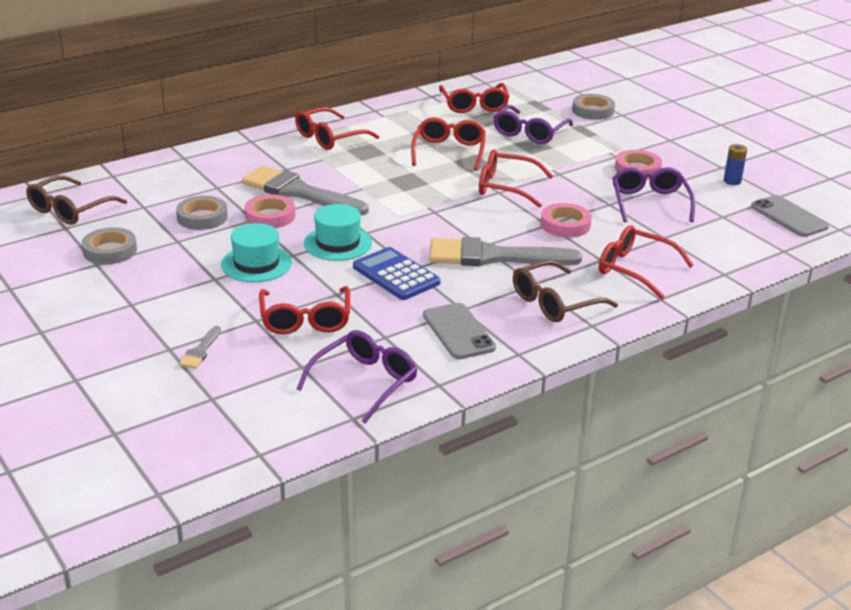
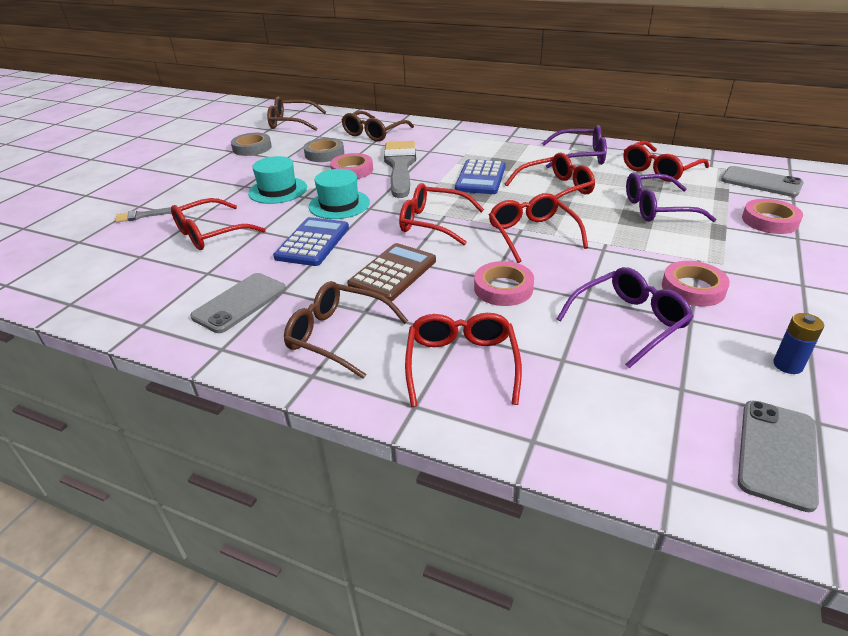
camera: 60 degrees right, 5 degrees up
(192, 178) = (374, 133): none -> brown glasses
(329, 138) = (500, 146): red glasses -> red glasses (433, 223)
(365, 382) = (128, 289): purple glasses -> purple glasses (580, 156)
(382, 169) = (480, 178): none -> blue calculator
(493, 256) = (393, 273): grey brush -> brown calculator
(541, 87) = (761, 182): none -> grey phone
(593, 111) = (769, 221): grey tape -> pink tape

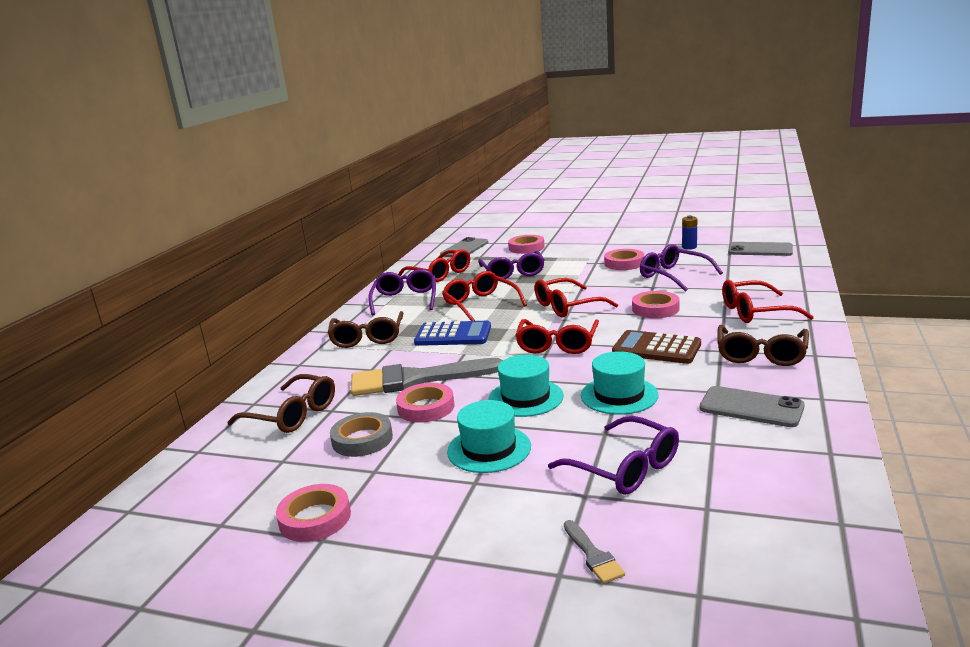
camera: 95 degrees left, 15 degrees down
(210, 234) = (625, 468): red glasses -> purple glasses
(252, 148) = (315, 518): grey tape -> pink tape
(291, 122) = (197, 505): brown glasses -> brown glasses (367, 338)
(312, 242) = (619, 395): blue calculator -> turquoise hat

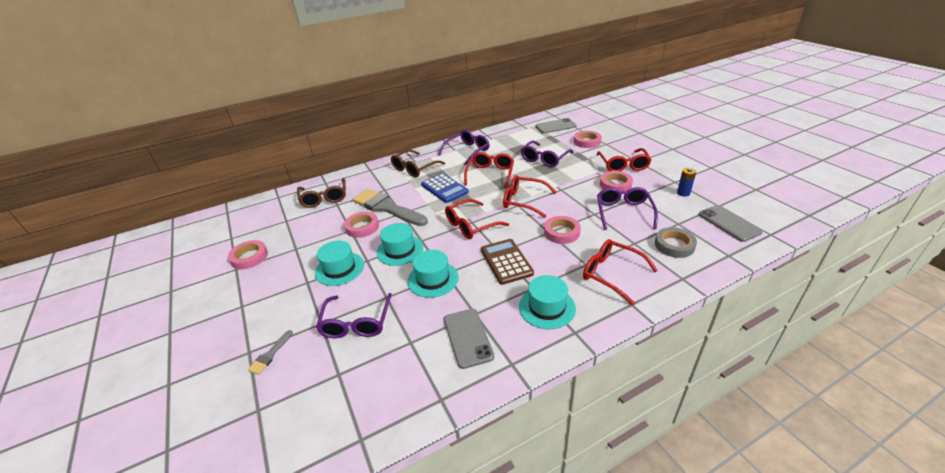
camera: 45 degrees right, 15 degrees up
(362, 439) = (319, 229): grey tape -> grey tape (674, 245)
(440, 274) = (512, 140): red glasses -> red glasses (623, 165)
(761, 354) = (547, 307): brown glasses -> turquoise hat

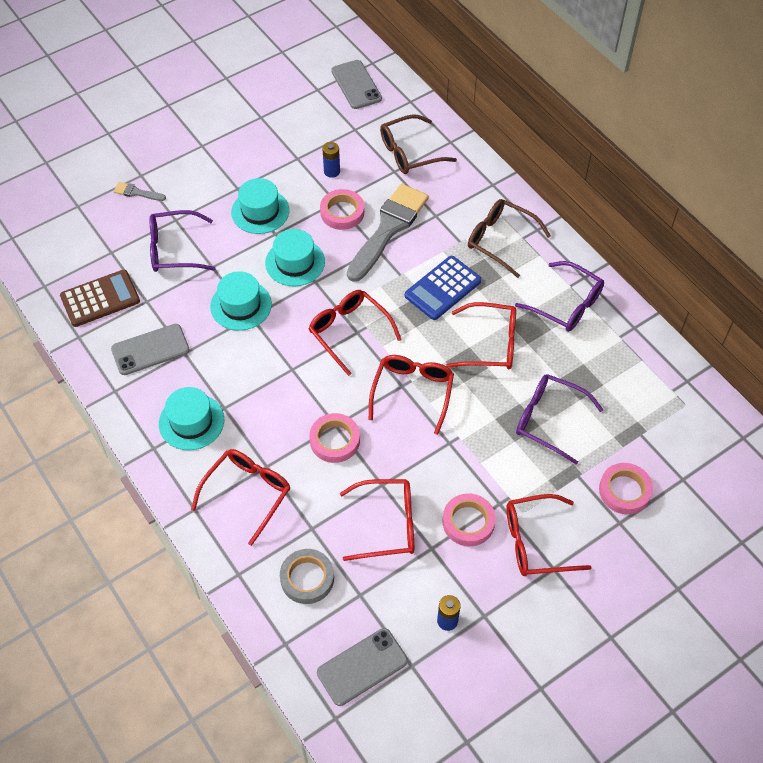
camera: 80 degrees right, 20 degrees up
(249, 257) = (281, 121): pink tape -> none
(320, 231) = (332, 171): none -> blue battery
(506, 262) = (272, 377): brown calculator -> brown calculator (100, 299)
(555, 126) = (688, 439): grey phone -> grey phone (356, 85)
(623, 212) = (387, 524): purple glasses -> red glasses

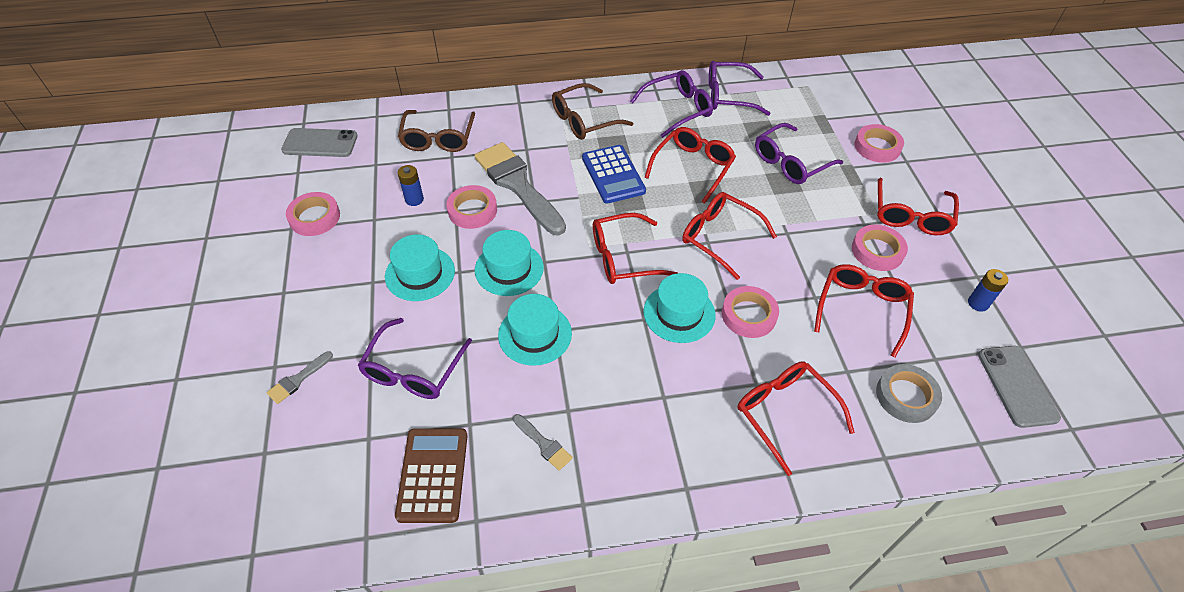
camera: 65 degrees left, 5 degrees down
(150, 350) = (544, 444): grey phone -> grey brush
(191, 422) = (667, 435): turquoise hat -> turquoise hat (679, 313)
(278, 124) = (314, 217): none -> pink tape
(617, 339) = (728, 96): none -> purple glasses

